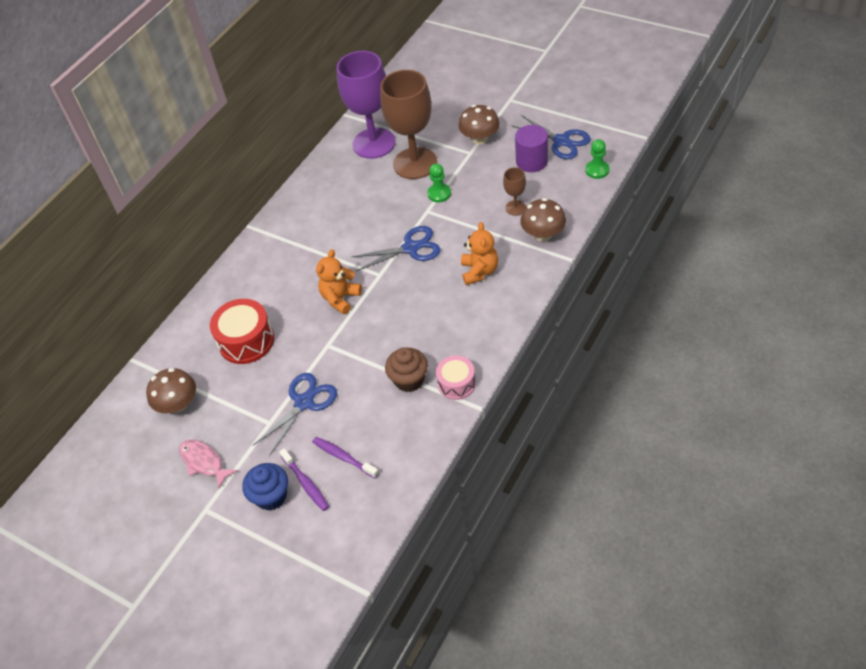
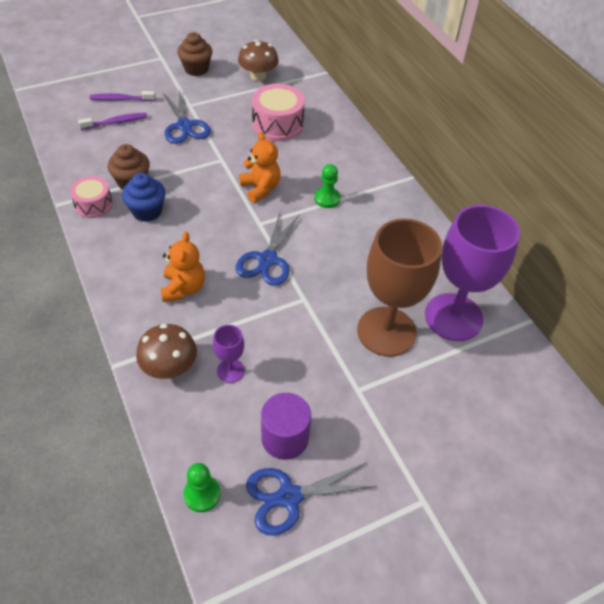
camera: 115 degrees right, 0 degrees up
(204, 462) = (196, 69): pink fish -> brown cupcake
(246, 341) = (277, 124): red drum -> pink drum
(271, 496) = (133, 83): blue cupcake -> blue cupcake (147, 211)
(439, 194) = (318, 323): green pawn -> green pawn (327, 198)
(479, 271) = (183, 288): orange teddy bear -> orange teddy bear turned 120 degrees counterclockwise
(480, 138) = (374, 415): brown mushroom -> none
(515, 208) = (230, 370): brown goblet -> purple goblet

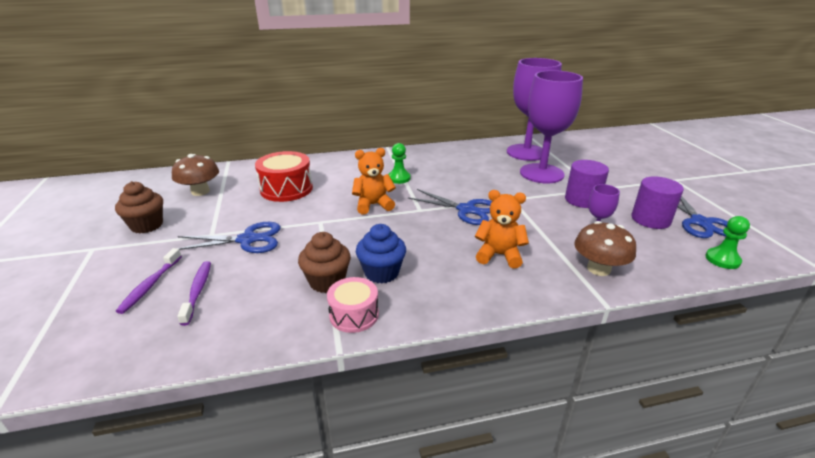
camera: 75 degrees left, 20 degrees down
(277, 124) = (286, 189): pink drum -> red drum
(320, 370) = (582, 200): none -> purple cylinder
(386, 331) = (541, 173): brown goblet -> purple goblet

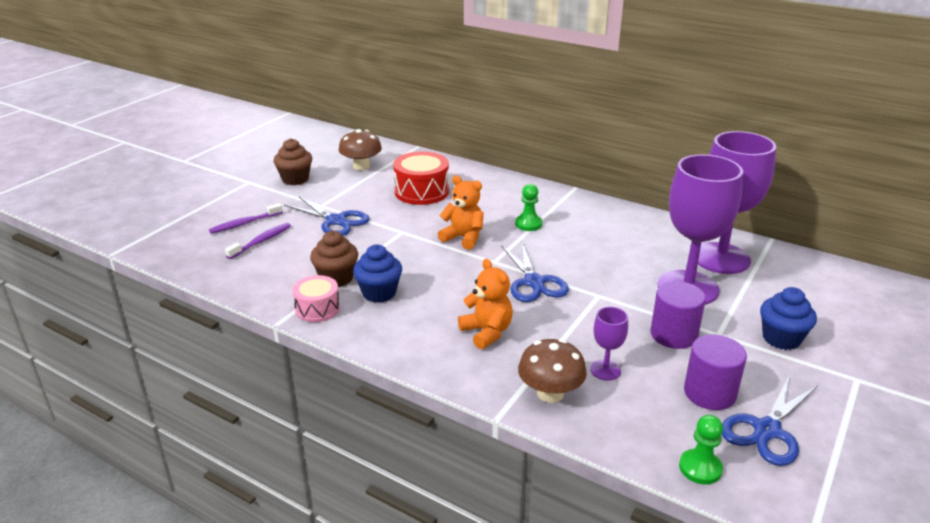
camera: 45 degrees right, 0 degrees up
(620, 177) = (781, 338): none -> blue cupcake

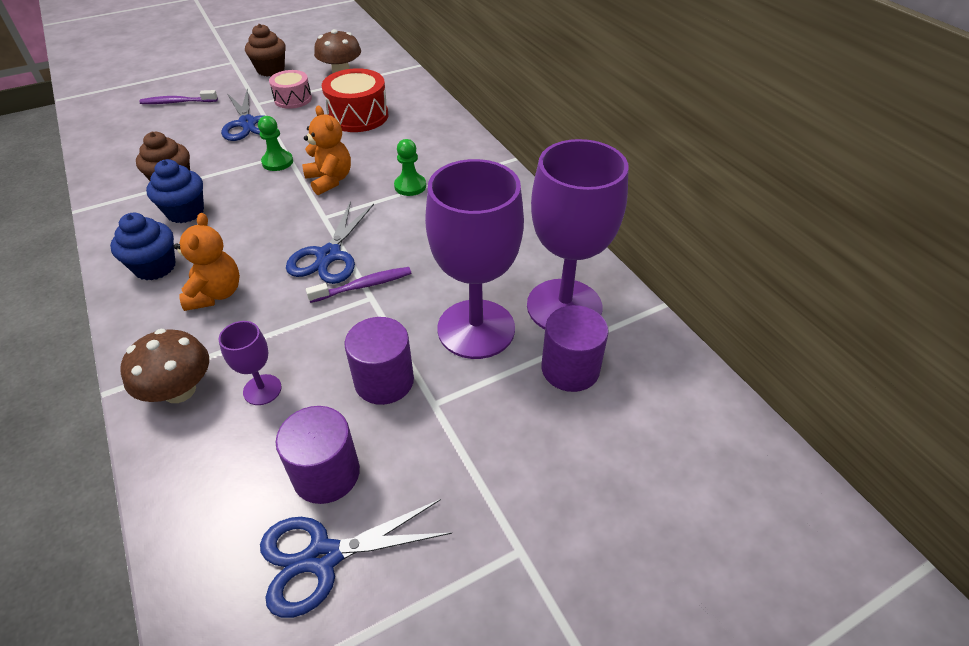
camera: 30 degrees right, 15 degrees up
(261, 241) = (166, 124): purple toothbrush -> purple toothbrush (364, 286)
(317, 309) = (120, 208): pink drum -> pink drum (293, 99)
(700, 468) = (195, 562): green pawn -> green pawn (277, 162)
(767, 288) = (570, 369): none -> purple cylinder
(781, 338) = (498, 445): blue cupcake -> blue cupcake (155, 267)

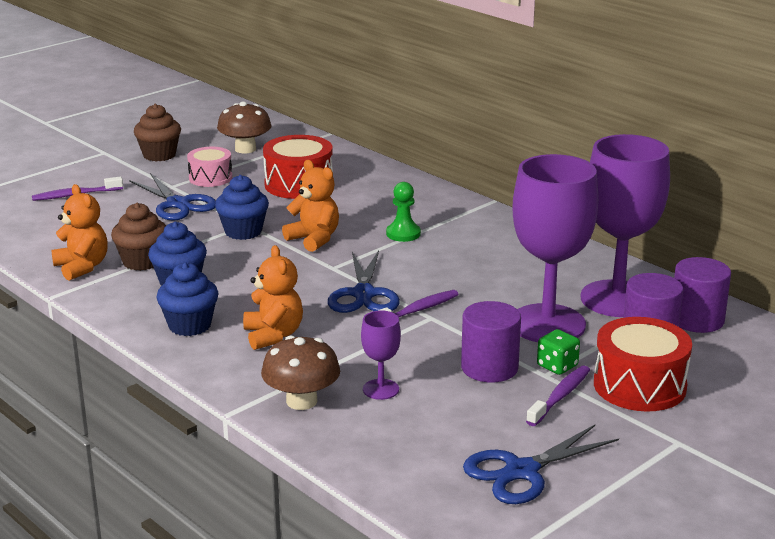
camera: 15 degrees left, 20 degrees down
(122, 181) = (82, 267): none -> orange teddy bear
(277, 162) = (243, 232): green pawn -> blue cupcake
(326, 474) = (484, 428): purple cylinder -> purple cylinder (697, 320)
(431, 441) = (560, 396): none -> purple toothbrush
(453, 393) = (557, 366): none -> green dice
(523, 443) = (639, 386): none -> red drum

